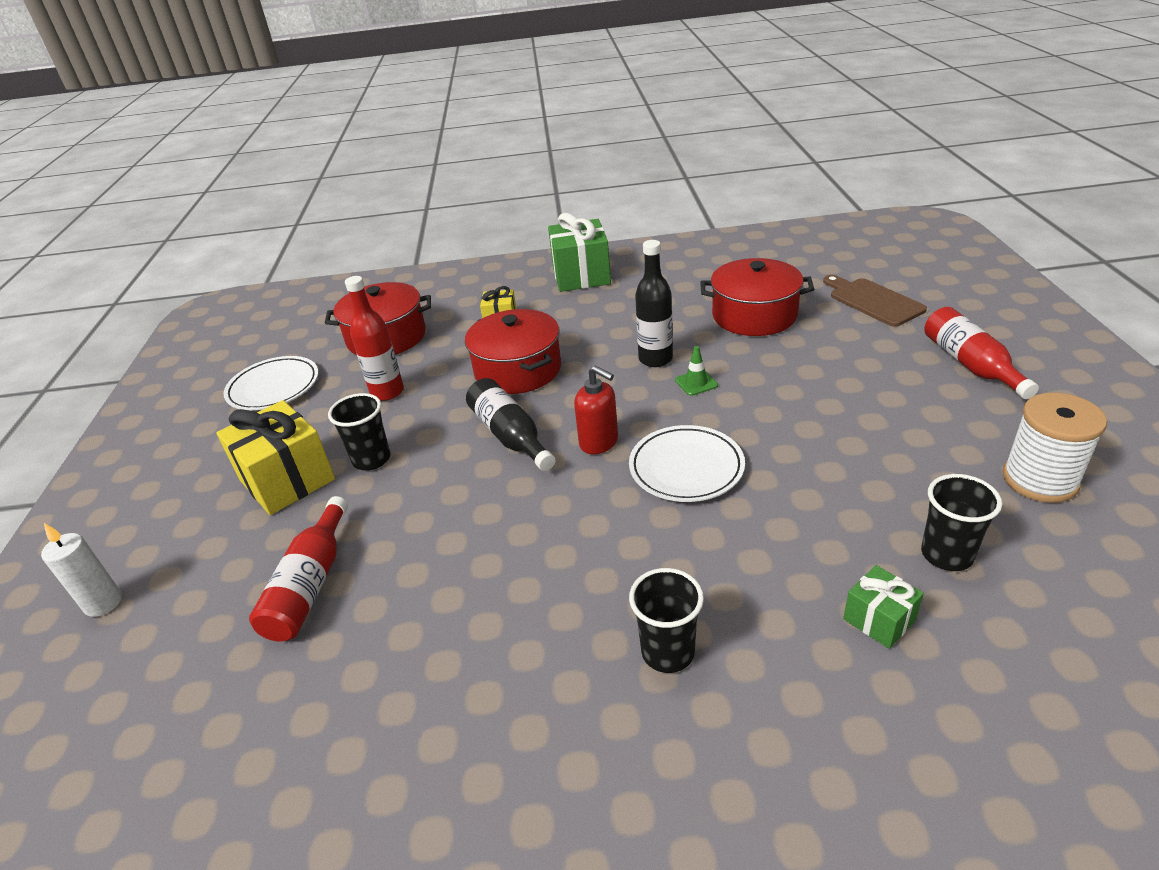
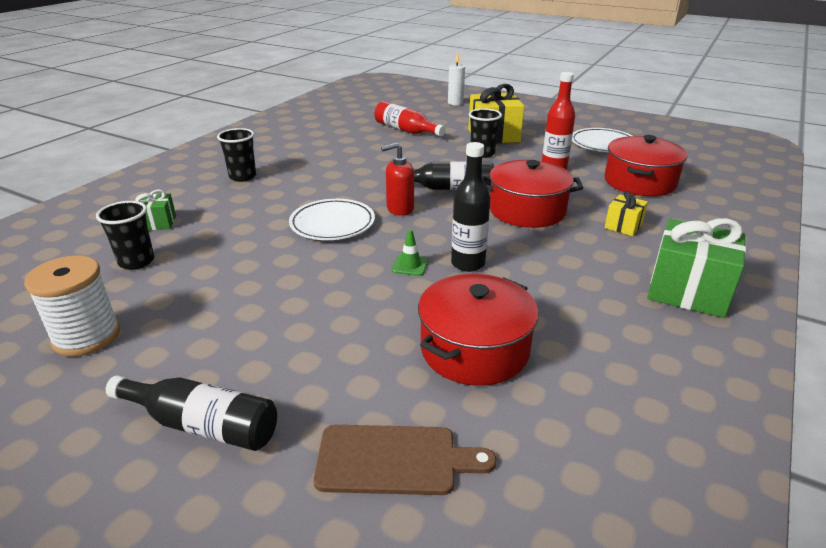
camera: 120 degrees right, 5 degrees down
(970, 364) = (202, 425): red bottle -> black bottle

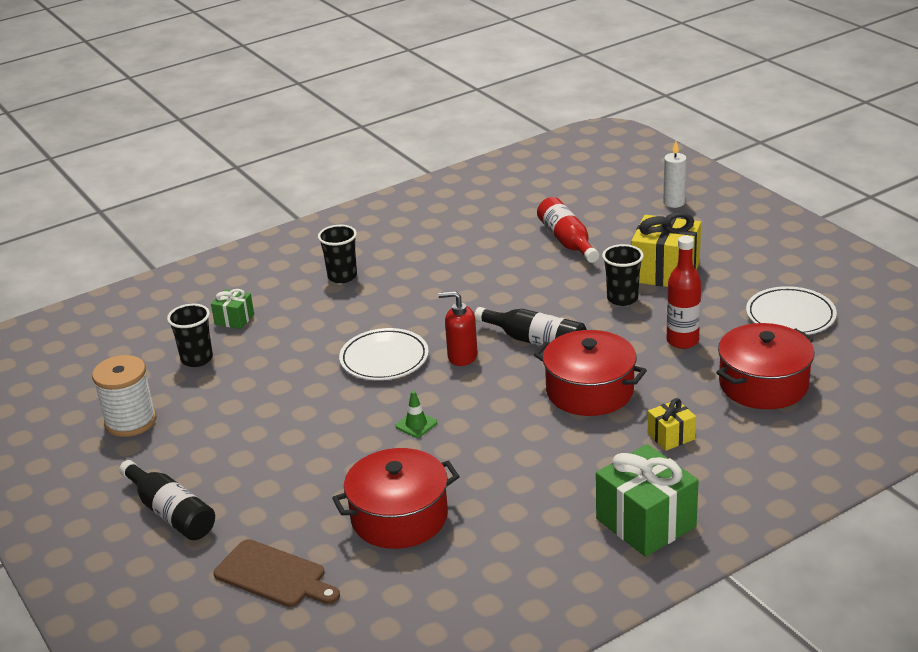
camera: 30 degrees right, 0 degrees up
(468, 264) = (469, 437): black bottle -> none

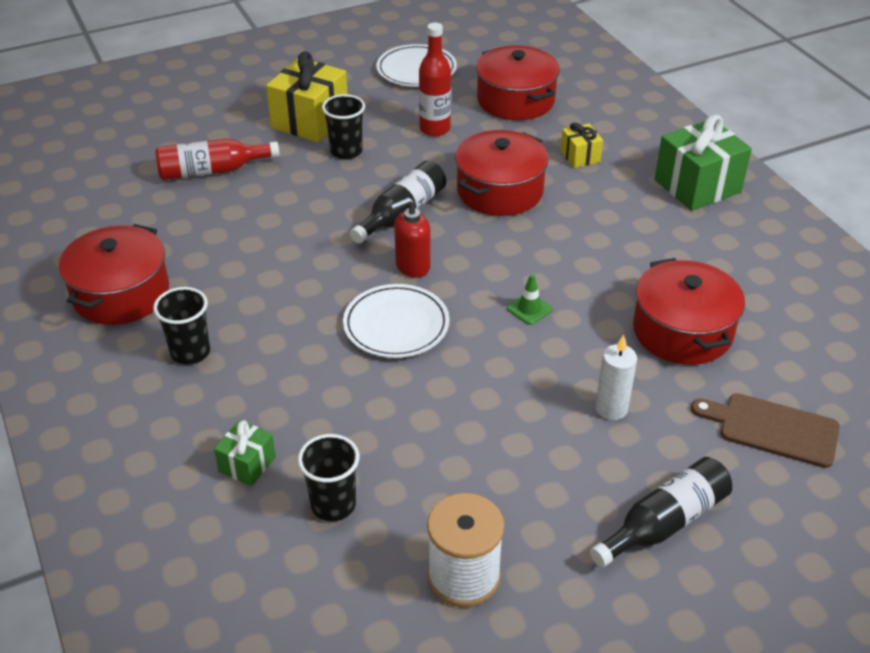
camera: 85 degrees left, 10 degrees up
(274, 575) = (772, 429): brown cutting board -> brown cutting board turned 105 degrees counterclockwise
(401, 237) = (121, 294): none -> red pot
(462, 356) = (412, 266): red soap dispenser -> red soap dispenser turned 45 degrees clockwise
(674, 202) = (177, 96): white candle -> white candle (611, 409)

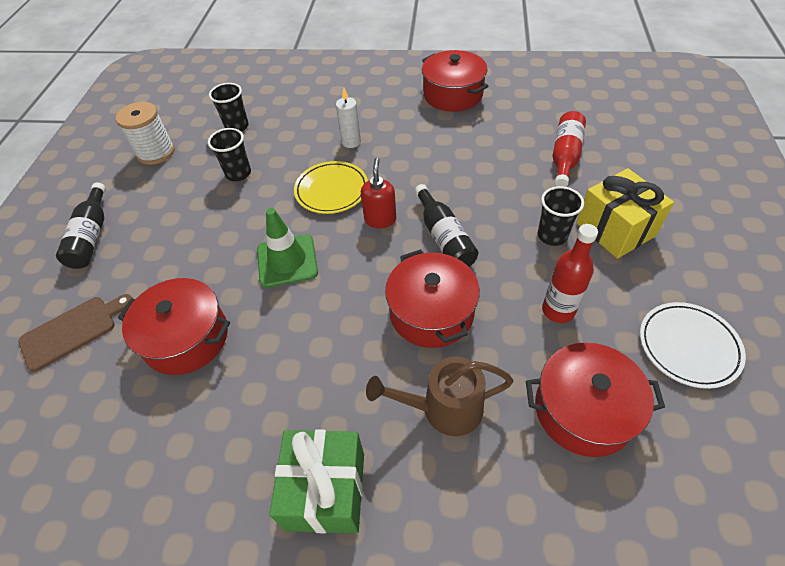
camera: 125 degrees right, 10 degrees up
(190, 352) = (382, 108): black cup -> black cup (238, 173)
(247, 464) = (288, 108): green gift -> none
(396, 325) = (331, 190): white plate -> yellow plate
(529, 309) = (287, 261): green traffic cone -> green traffic cone, size x2.04
(580, 156) = (444, 409): yellow gift -> brown watering can
(611, 409) = (174, 257): white candle -> white candle (351, 142)

